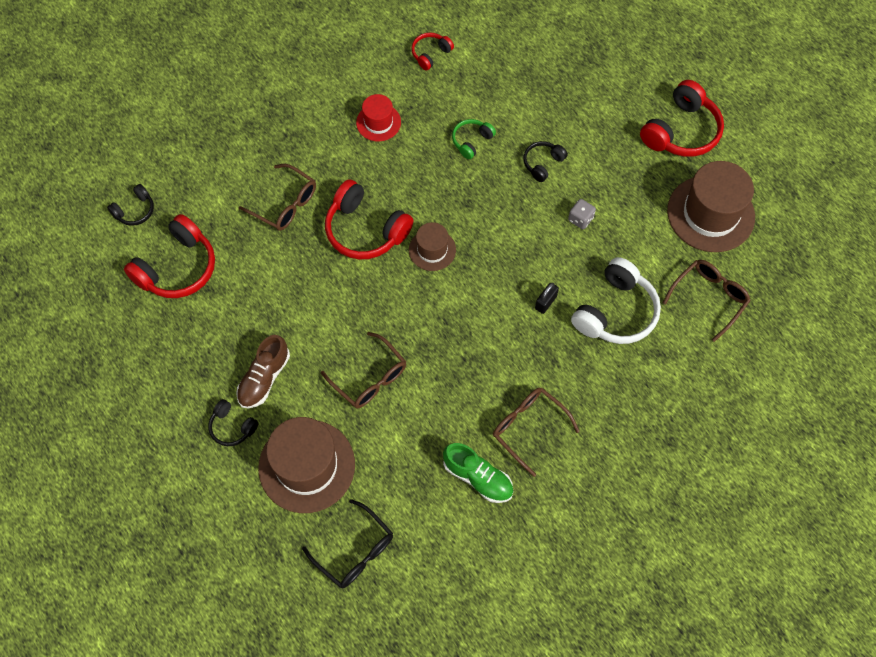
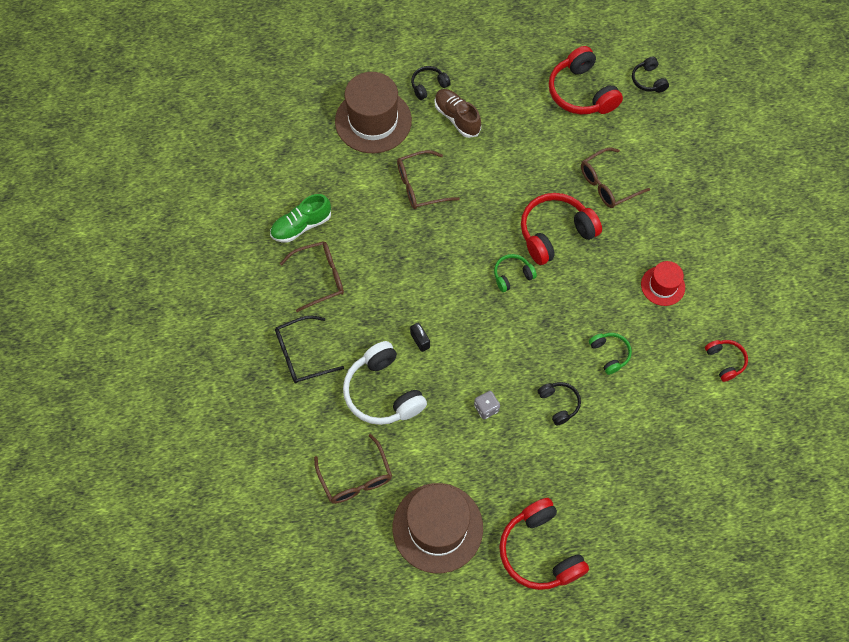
camera: 115 degrees right, 0 degrees up
(355, 551) = (294, 127): black glasses -> black glasses (301, 355)
(432, 250) = (512, 275): brown hat -> green headphones

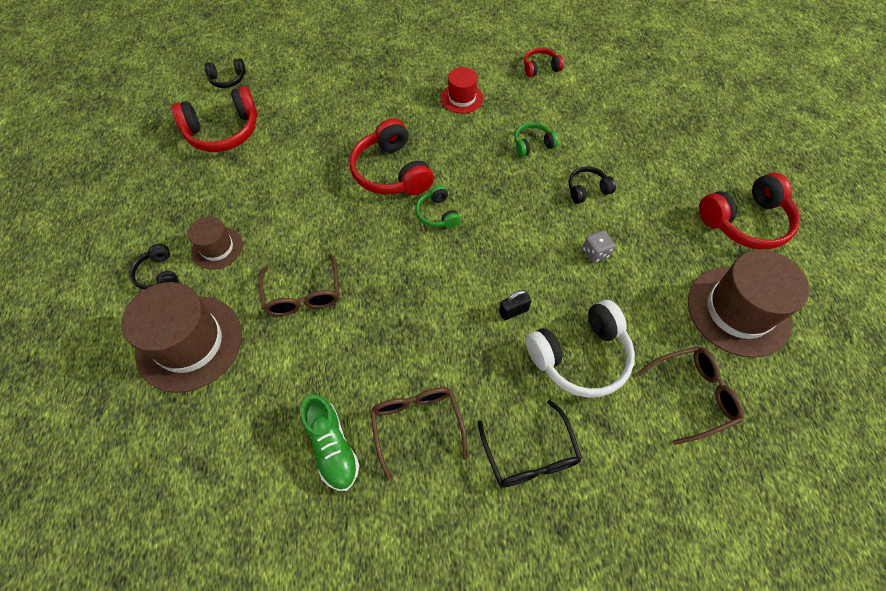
camera: 85 degrees left, 5 degrees down
(457, 118) = (217, 248): brown shoe -> brown hat
(607, 184) = (342, 124): brown glasses -> none

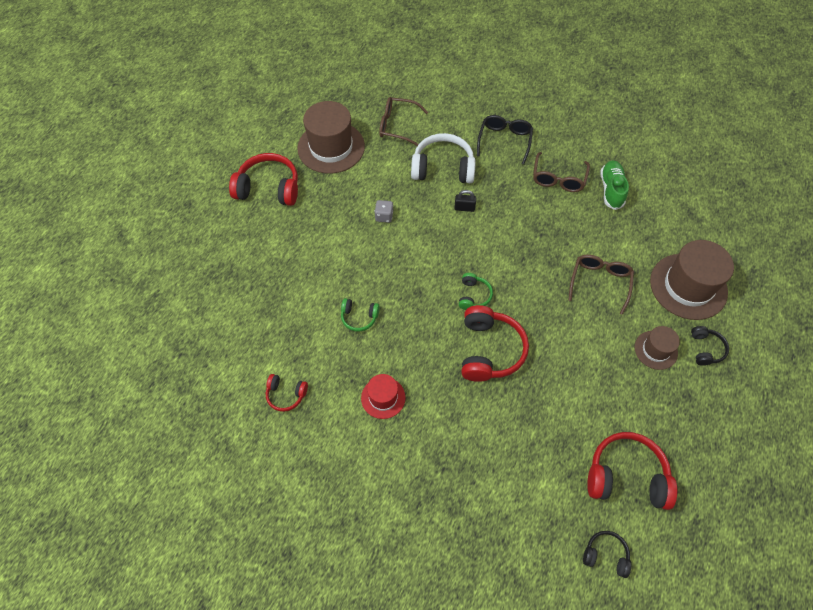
camera: 150 degrees left, 0 degrees up
(587, 190) = (350, 260): black headphones -> none

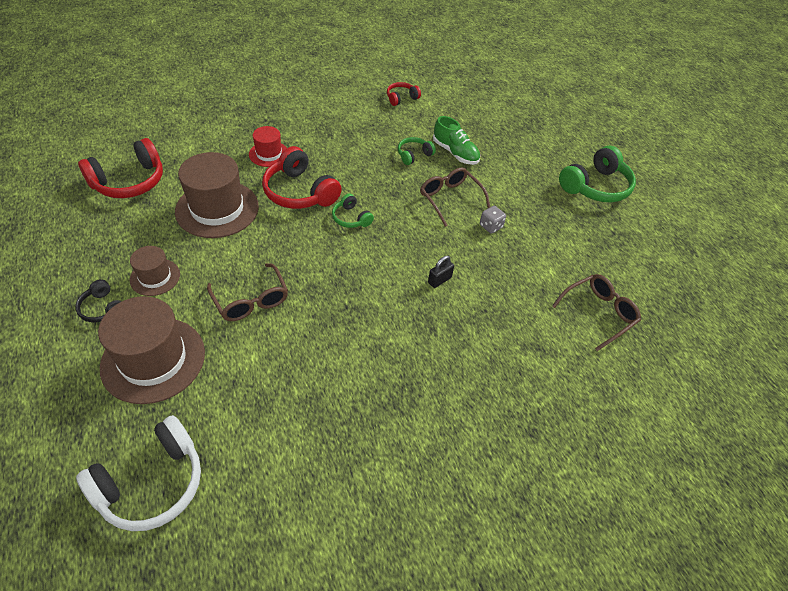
camera: 130 degrees right, 10 degrees down
(269, 188) = (595, 186): red headphones -> green headphones
(331, 147) = (611, 249): brown hat -> brown hat (217, 209)
(383, 397) = (342, 128): red hat -> red hat (269, 154)
(443, 168) = (504, 303): white headphones -> white headphones (152, 483)
(504, 140) = (489, 383): black glasses -> none
(558, 179) = (387, 381): brown glasses -> brown glasses (450, 199)
(605, 555) = (120, 139): black headphones -> none
(611, 190) = (318, 415): green shoe -> green shoe (455, 153)

